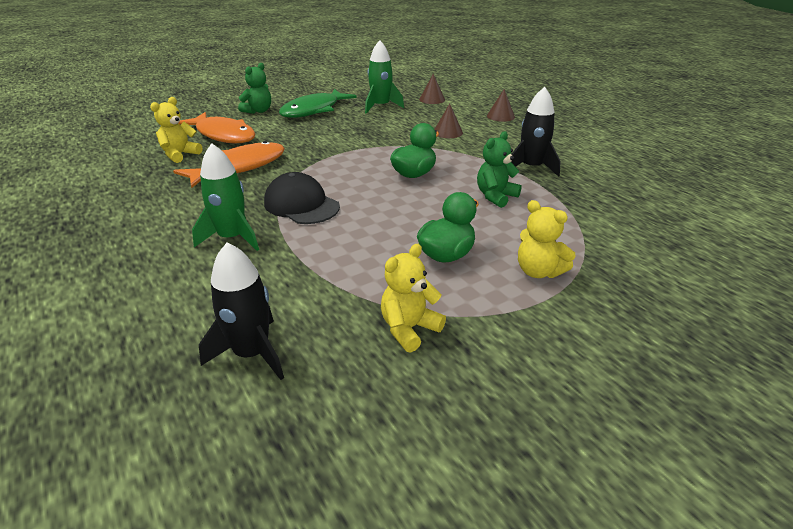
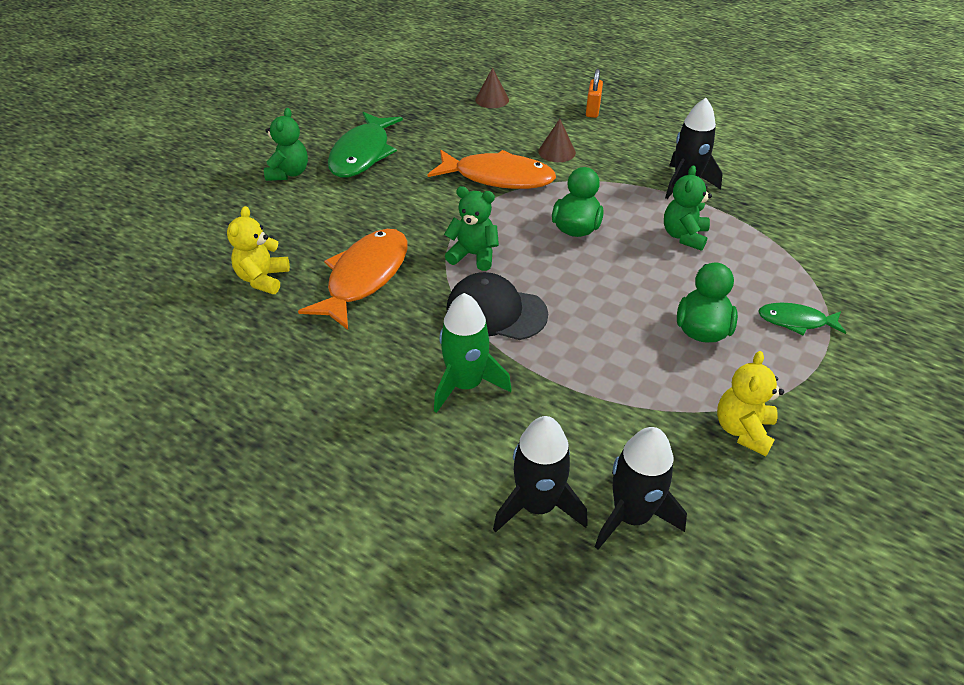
camera: 25 degrees left, 10 degrees up
(193, 322) = (538, 505): none -> black rocket
(223, 135) = (286, 229): orange fish -> orange fish (498, 177)
(323, 172) = (473, 255): none -> green teddy bear
(380, 106) = (441, 127): green rocket -> none
(500, 116) = (592, 110): brown cone -> orange padlock
(538, 271) = (796, 321): yellow teddy bear -> green fish

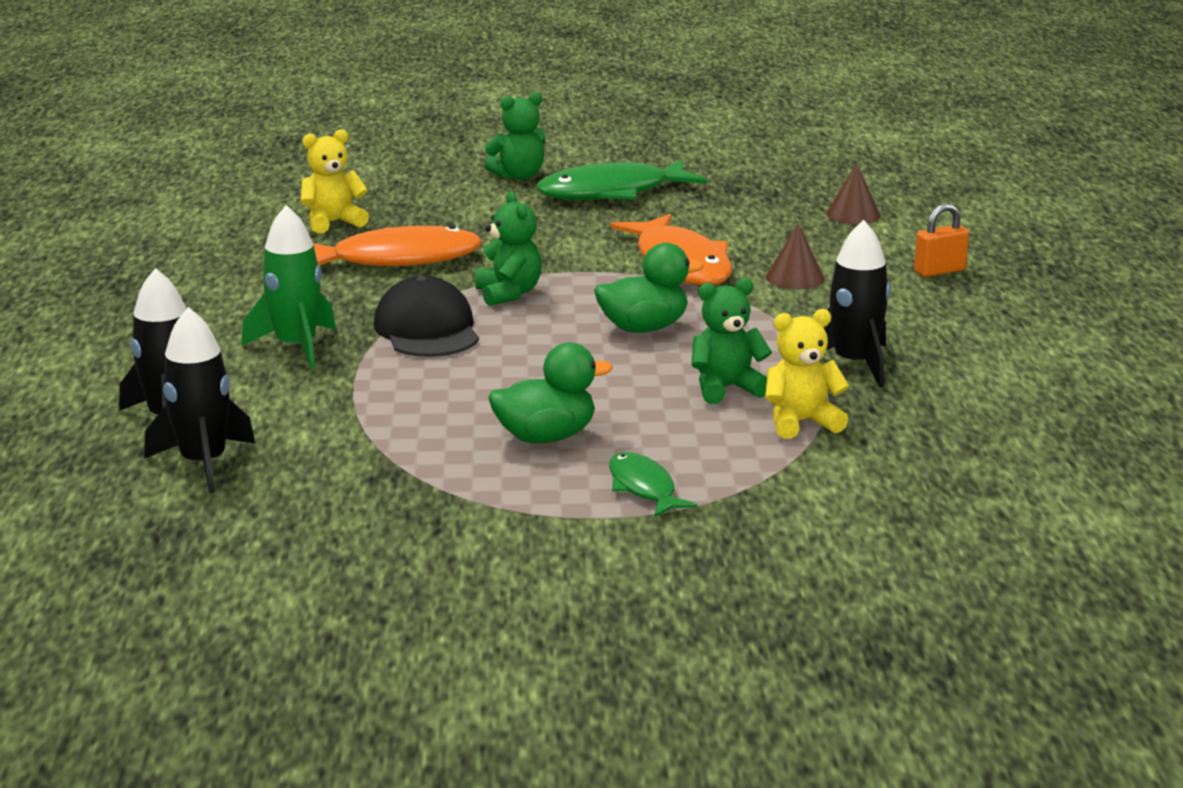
camera: 55 degrees right, 20 degrees down
(743, 430) = (396, 493): yellow teddy bear -> yellow teddy bear (801, 422)

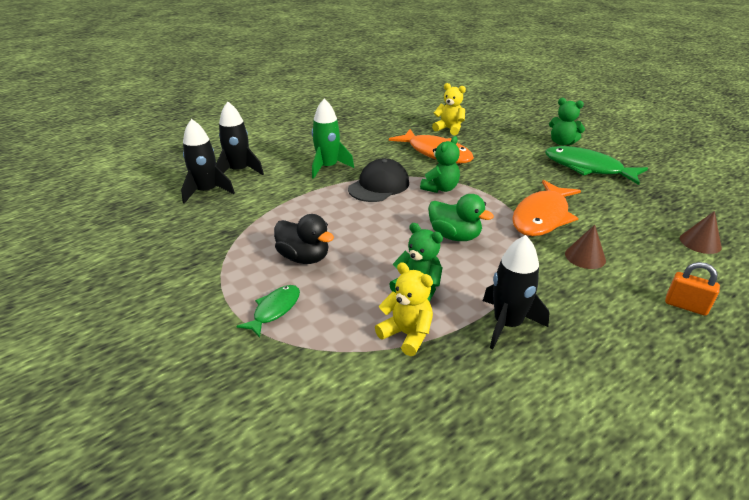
camera: 55 degrees right, 10 degrees up
(546, 437) = (304, 258): green duck -> black duck

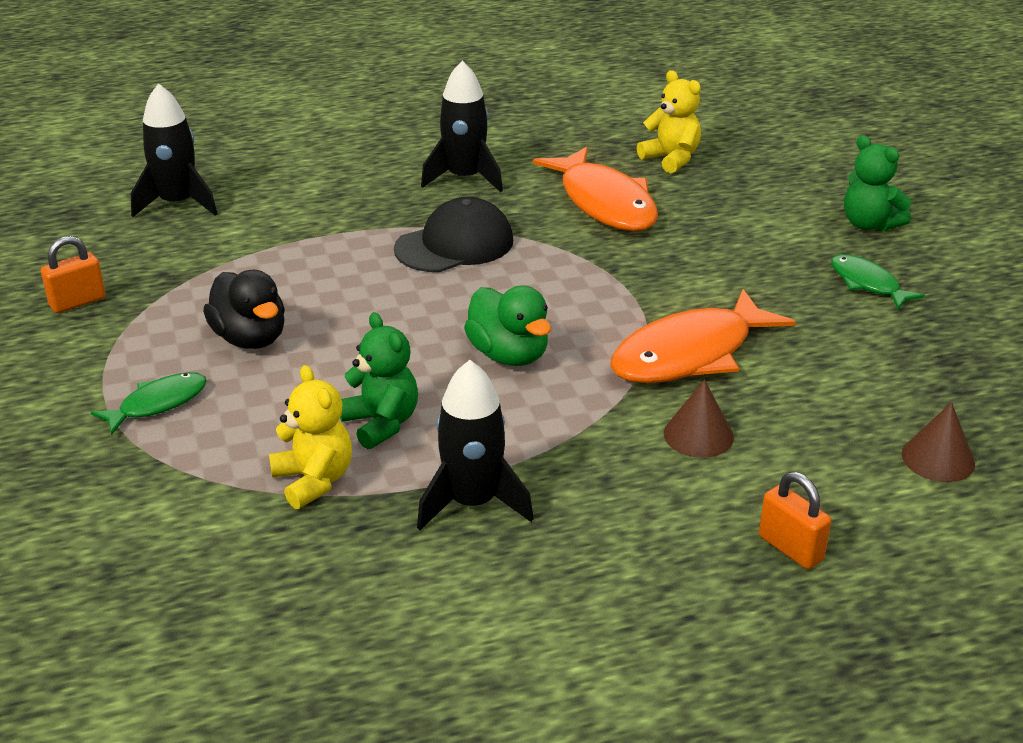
camera: 20 degrees right, 0 degrees up
(180, 258) = (77, 302): none -> orange padlock
(239, 171) = (248, 177): black rocket -> black rocket (464, 178)
(328, 167) = (394, 196): green rocket -> none
(440, 188) = (555, 270): green teddy bear -> none
(587, 168) = (867, 283): green fish -> green fish, size x0.53

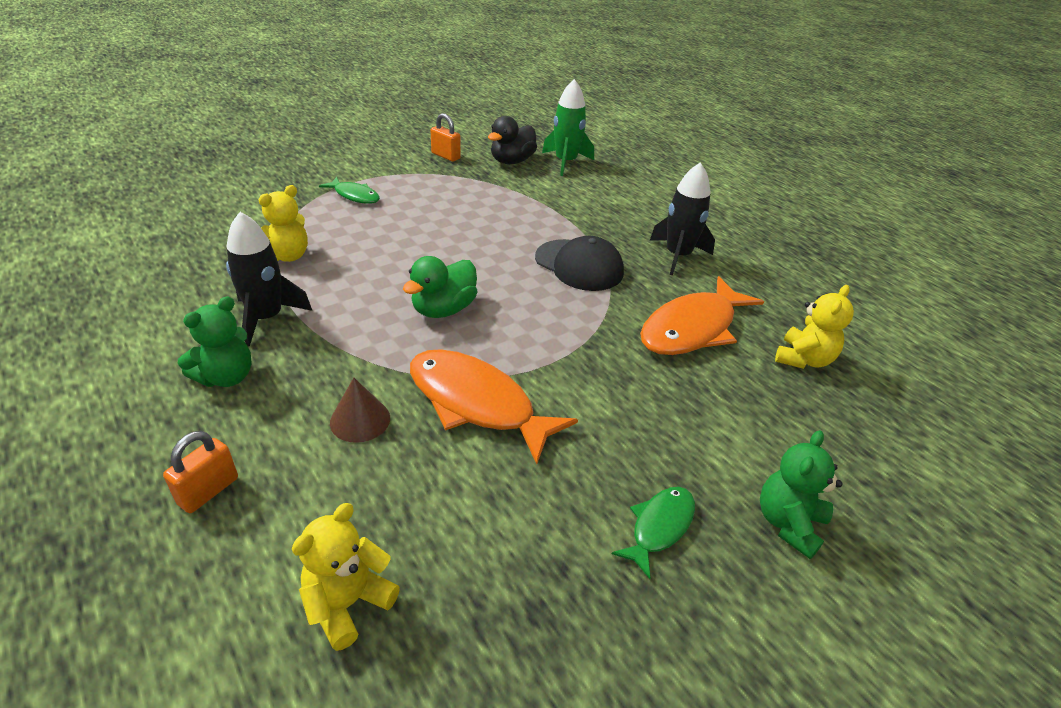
camera: 70 degrees right, 5 degrees up
(177, 204) = (565, 162): black rocket -> green rocket
(250, 338) = (428, 210): black duck -> black duck (512, 161)
(381, 423) = (349, 270): green teddy bear -> green teddy bear (226, 377)
(938, 458) = (348, 603): brown cone -> yellow teddy bear

